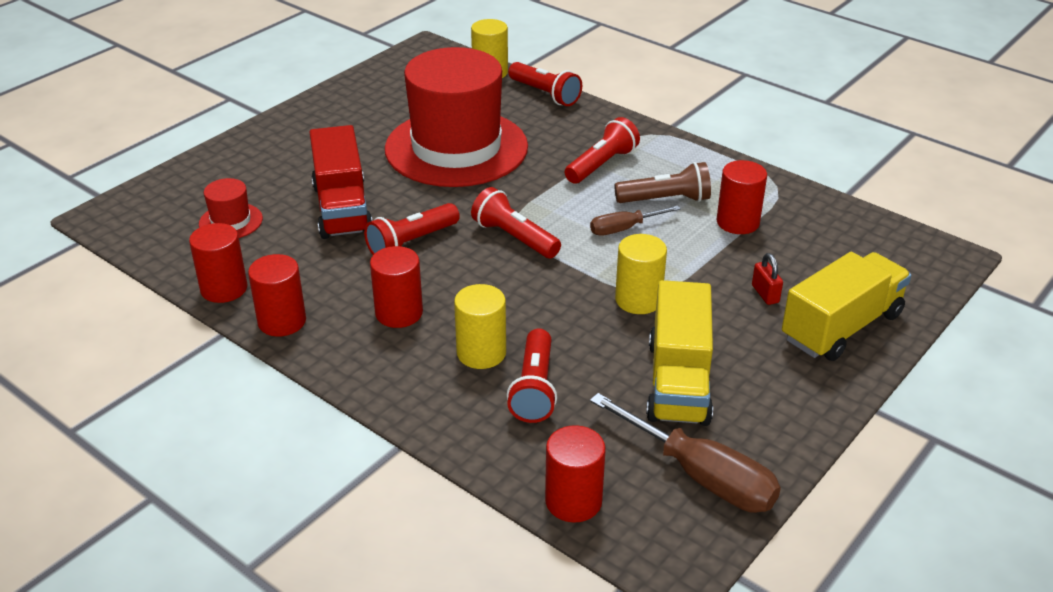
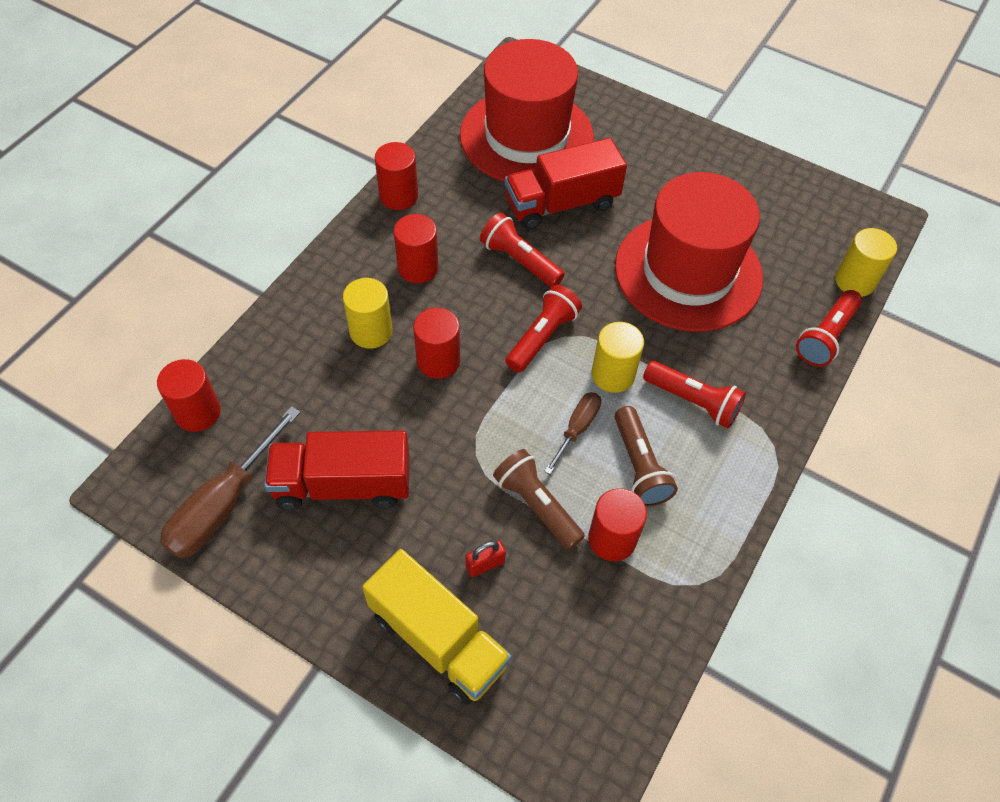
camera: 80 degrees right, 20 degrees up
(224, 289) = (435, 153): red cylinder -> red cylinder (438, 361)
(231, 221) = (526, 136): red hat -> red hat, size x2.49
(534, 389) = (327, 374): red flashlight -> none
(624, 229) = (577, 429): brown screwdriver -> brown screwdriver turned 60 degrees clockwise
(638, 300) = (459, 447): yellow cylinder -> yellow cylinder (613, 374)
(678, 382) = (343, 484): yellow truck -> red truck
(704, 259) = (536, 505): none -> brown flashlight

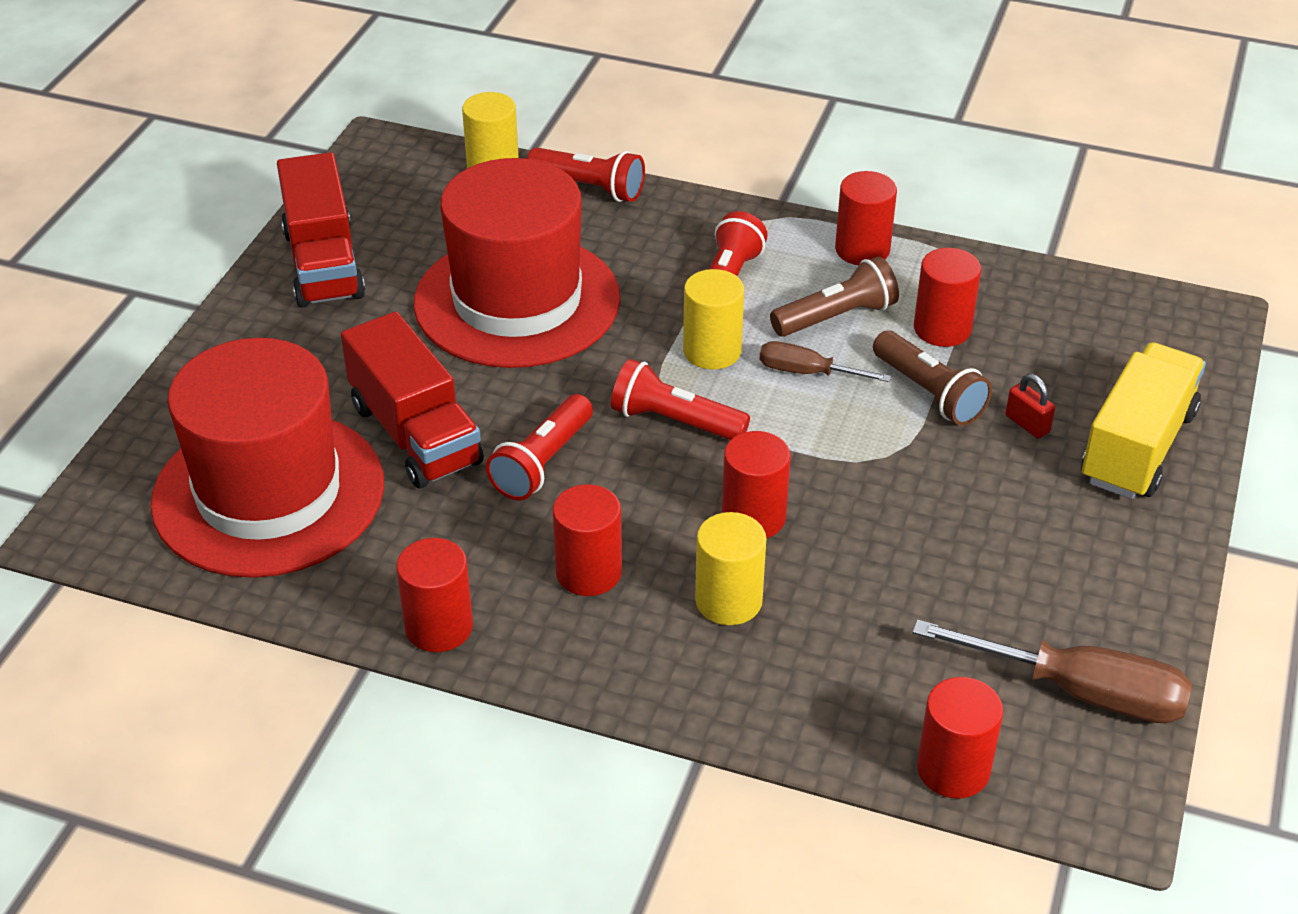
camera: 100 degrees left, 15 degrees down
(343, 484) = (989, 574): red truck -> red truck (323, 264)
(536, 505) = (929, 393): brown flashlight -> brown flashlight turned 75 degrees counterclockwise
(725, 509) = (862, 250): none -> red cylinder

